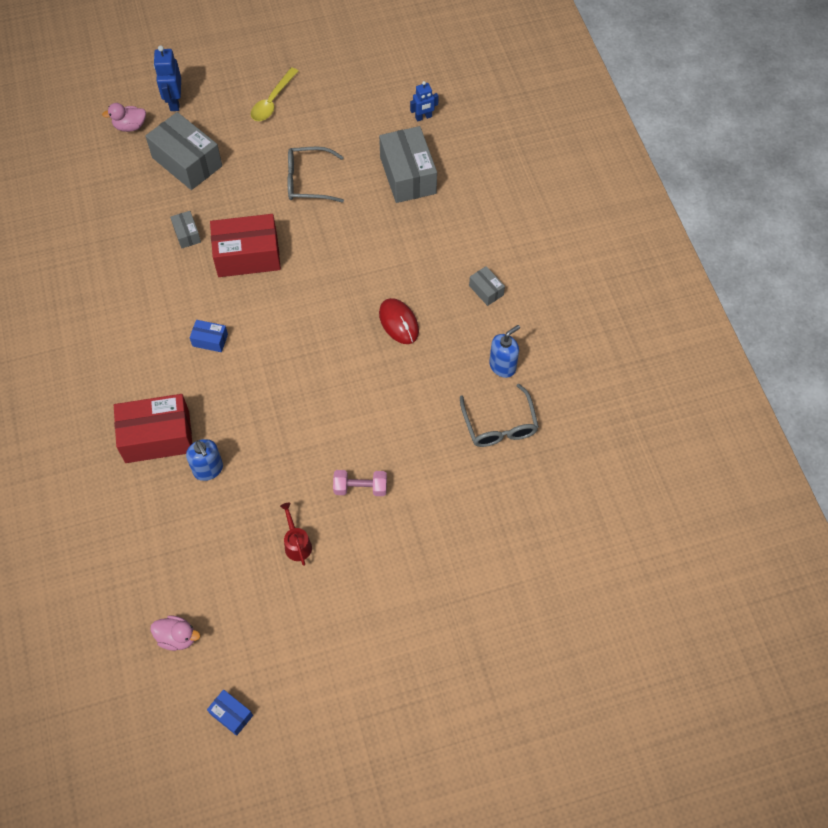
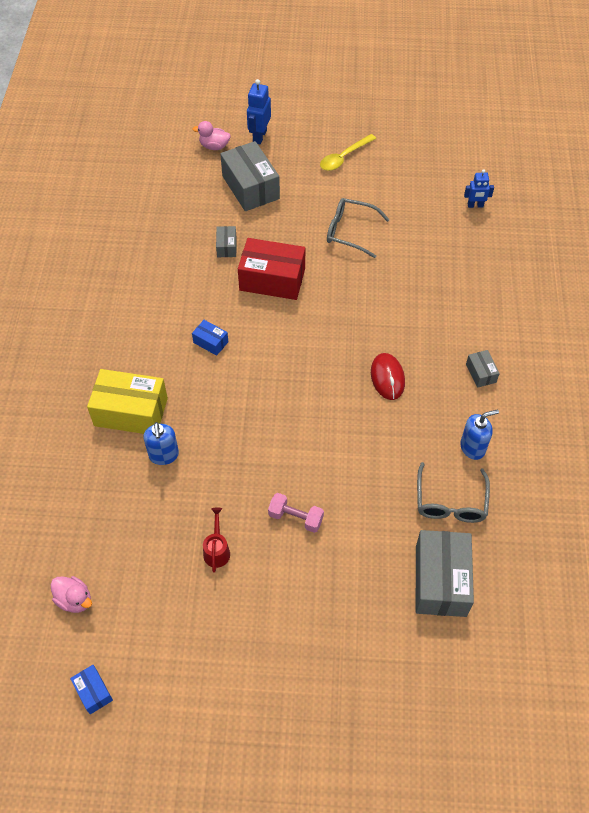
camera: 20 degrees right, 5 degrees down
(157, 437) = (131, 412): red box -> yellow box
(408, 175) = (443, 251): grey box -> grey box (440, 581)

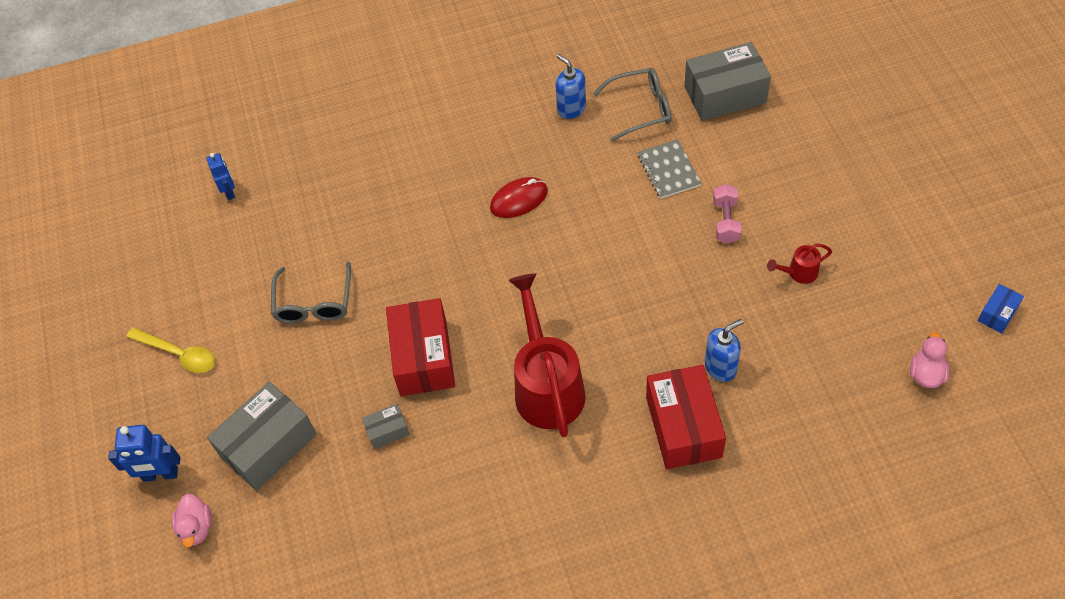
camera: 105 degrees left, 0 degrees up
(131, 412) = (683, 427): yellow box -> red box
(210, 342) = (547, 385): blue box -> red watering can
(370, 496) = (668, 170): none -> grey notebook
(481, 373) = (477, 125): grey box -> none

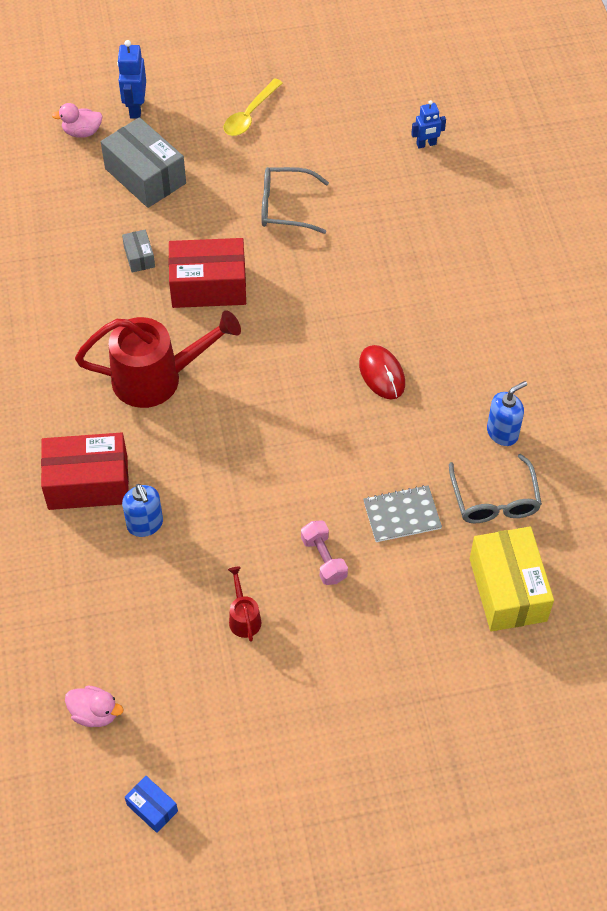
camera: 90 degrees right, 0 degrees up
(725, 95) = (507, 589): grey box -> yellow box
(726, 221) = (323, 559): pink dumbbell -> pink dumbbell turned 60 degrees clockwise

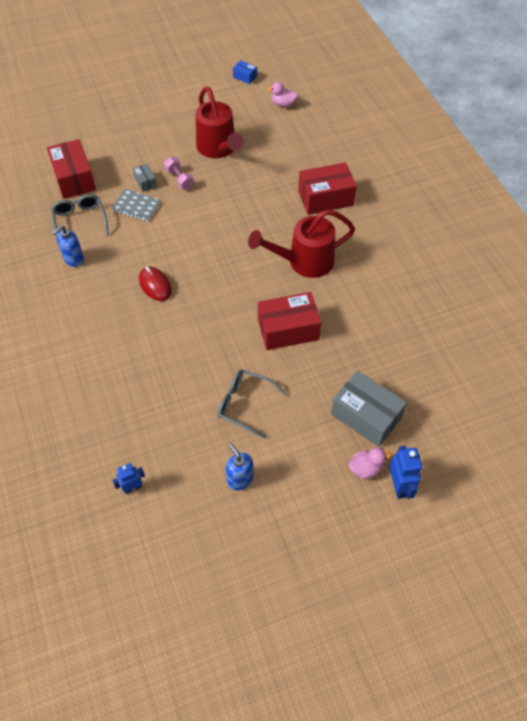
camera: 170 degrees right, 0 degrees up
(82, 132) = (435, 452): pink duck -> pink duck (365, 468)
(139, 257) = (345, 344): grey box -> grey box (145, 182)
(145, 524) = (285, 182): blue soap dispenser -> blue soap dispenser (240, 479)
(244, 617) = (218, 149): red watering can -> red watering can, size x2.30
(250, 115) = (295, 495): yellow spoon -> none
(285, 207) = (245, 404): grey glasses -> grey glasses turned 150 degrees counterclockwise
(402, 515) = (136, 206): grey notebook -> grey notebook turned 45 degrees clockwise
(507, 589) = (74, 178): yellow box -> red box

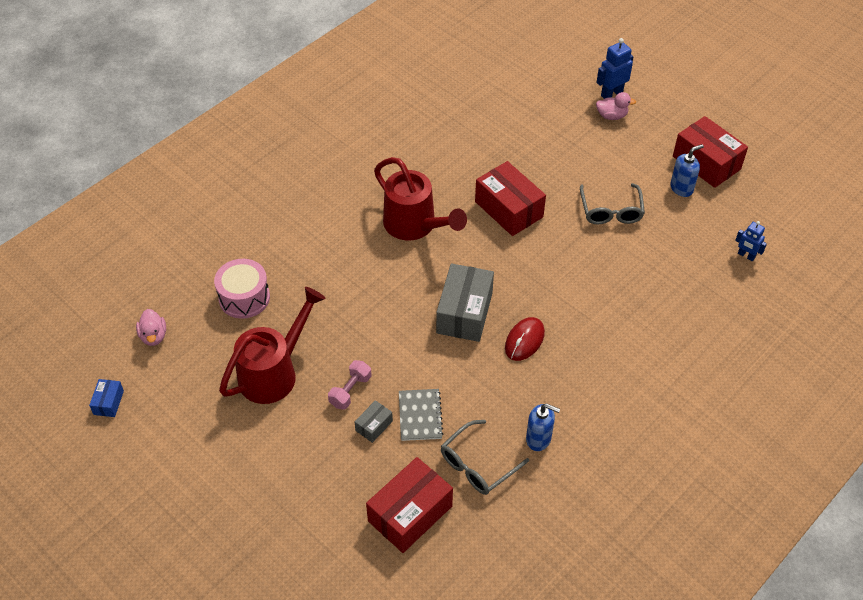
camera: 115 degrees left, 5 degrees down
(240, 479) = (681, 188): blue soap dispenser -> blue soap dispenser turned 150 degrees counterclockwise
(289, 151) = (244, 298): none -> pink drum
(325, 198) = (310, 238): red box -> red box (706, 163)
(365, 468) = (611, 116): pink duck -> pink duck turned 135 degrees clockwise
(366, 416) = (563, 129): grey box -> grey box (464, 313)

